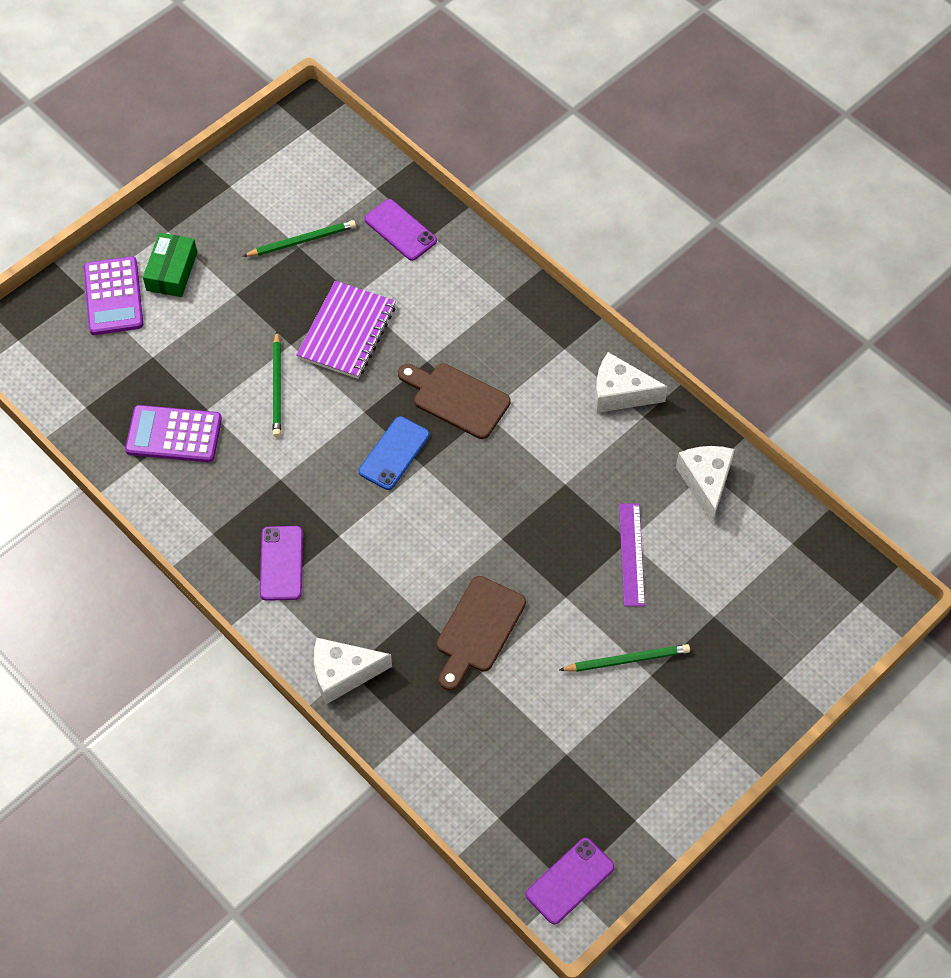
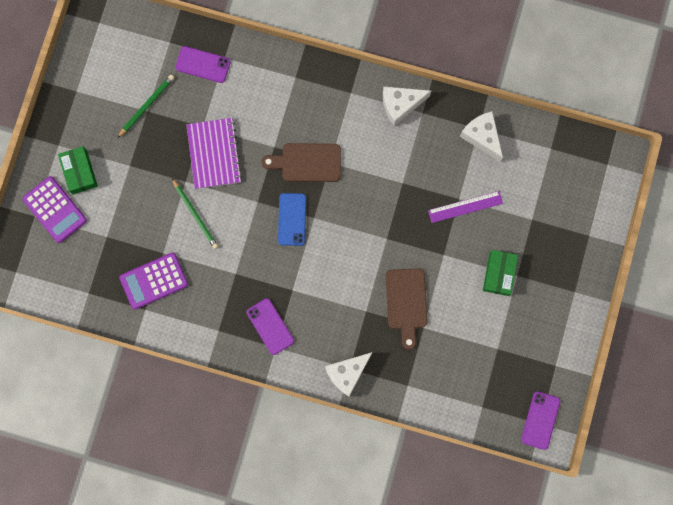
camera: 30 degrees left, 20 degrees up
(627, 660) = (499, 274): green pencil -> green box
(631, 554) = (465, 207): purple ruler -> purple ruler turned 75 degrees counterclockwise

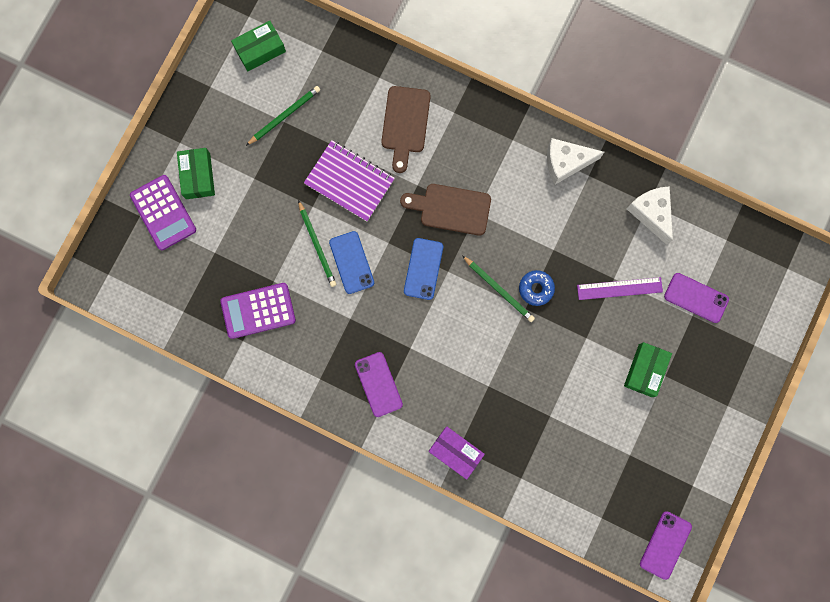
camera: 10 degrees right, 0 degrees up
(114, 51) = (260, 49): none -> green box
(203, 64) = (354, 81): purple phone -> purple phone (696, 298)
(214, 154) = (349, 181): purple notebook -> purple notebook turned 60 degrees counterclockwise
(228, 224) = (351, 262): none -> blue phone
(347, 373) = (455, 452): white cheese -> purple box
(361, 226) = (499, 289): none -> green pencil
(393, 219) = (536, 289): none -> blue donut
(406, 303) = (535, 384): brown cutting board -> brown cutting board (405, 124)

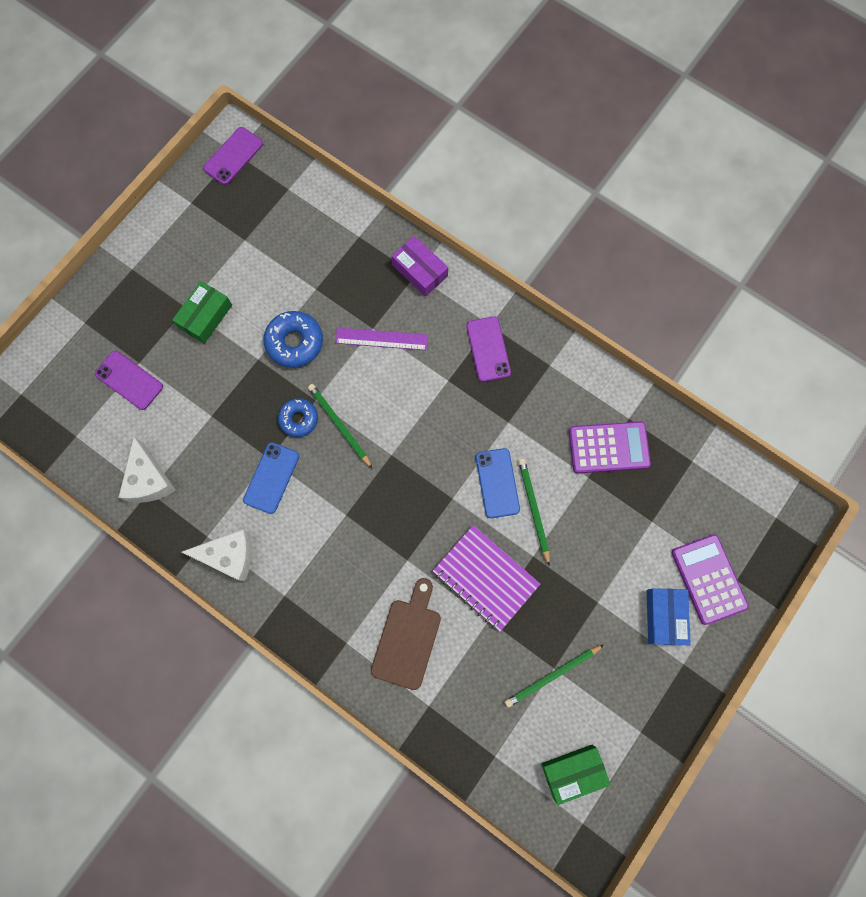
camera: 170 degrees left, 5 degrees down
(198, 176) = (664, 617): green box -> blue box
(423, 269) = (418, 462): blue phone -> blue phone (271, 478)
(451, 209) = (374, 525): brown cutting board -> none
(557, 359) = (294, 342): none -> blue donut
(619, 288) = (208, 404): purple ruler -> purple ruler (381, 339)

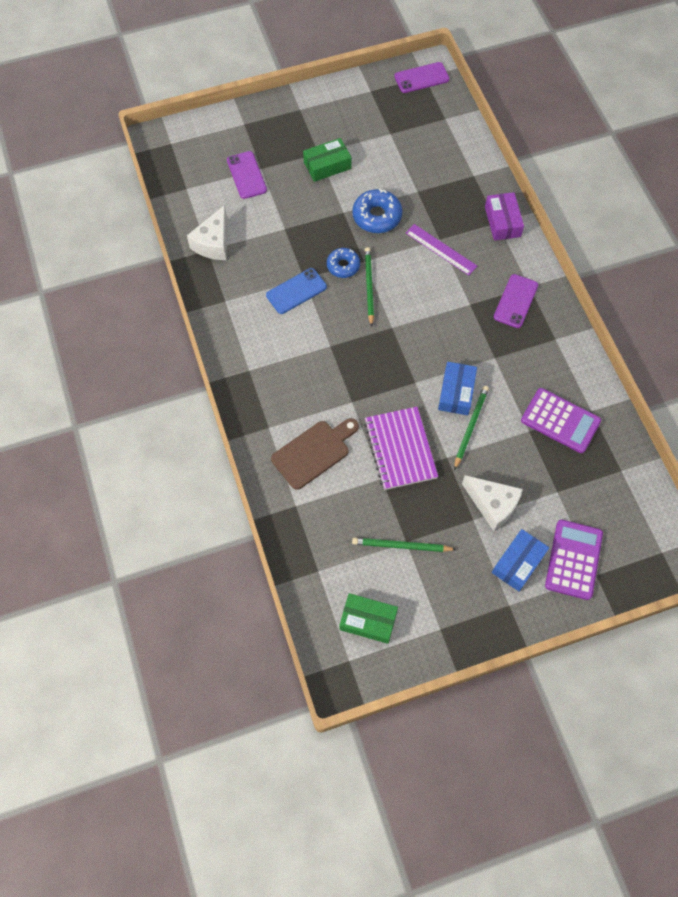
camera: 35 degrees right, 10 degrees down
(229, 556) = (230, 322): white cheese -> white cheese (493, 505)
(497, 483) = (456, 392): blue phone -> blue box

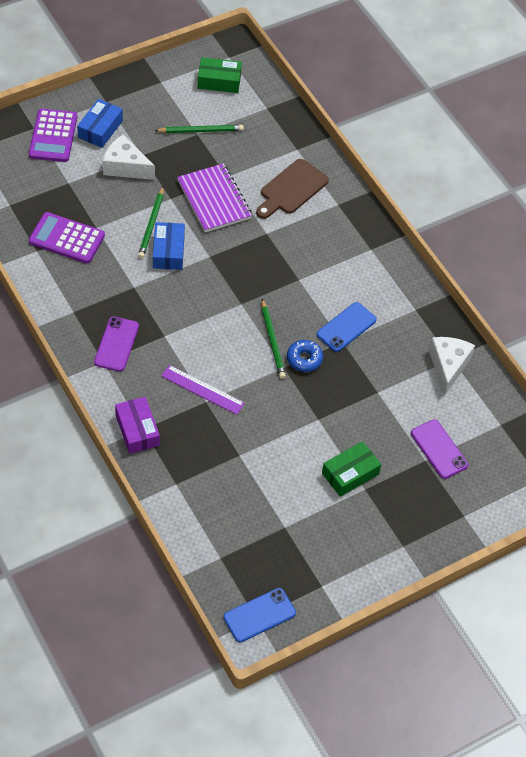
camera: 165 degrees right, 10 degrees down
(377, 216) = (279, 418): blue donut -> none
(421, 78) = (259, 615): purple phone -> blue phone

